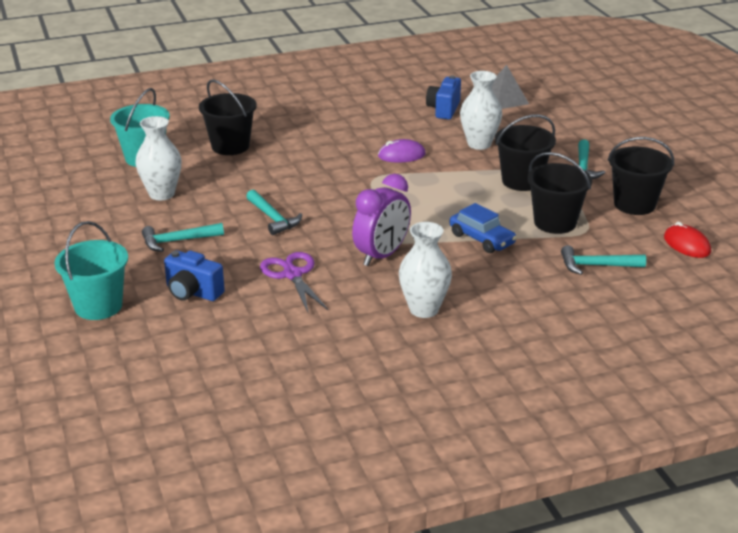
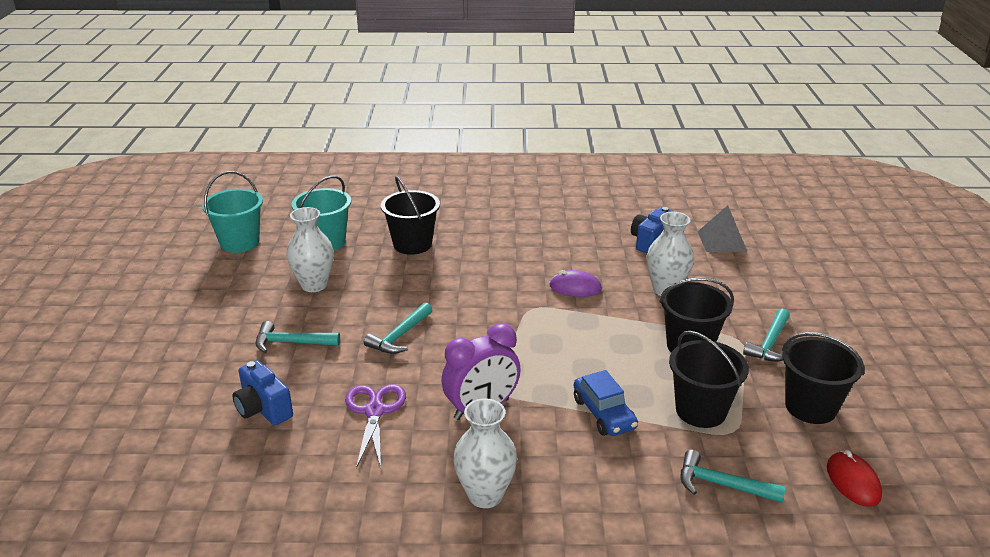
camera: 20 degrees right, 0 degrees up
(98, 306) = (166, 403): turquoise bucket -> turquoise bucket (239, 242)
(273, 218) = (399, 336): turquoise hammer -> turquoise hammer turned 45 degrees clockwise

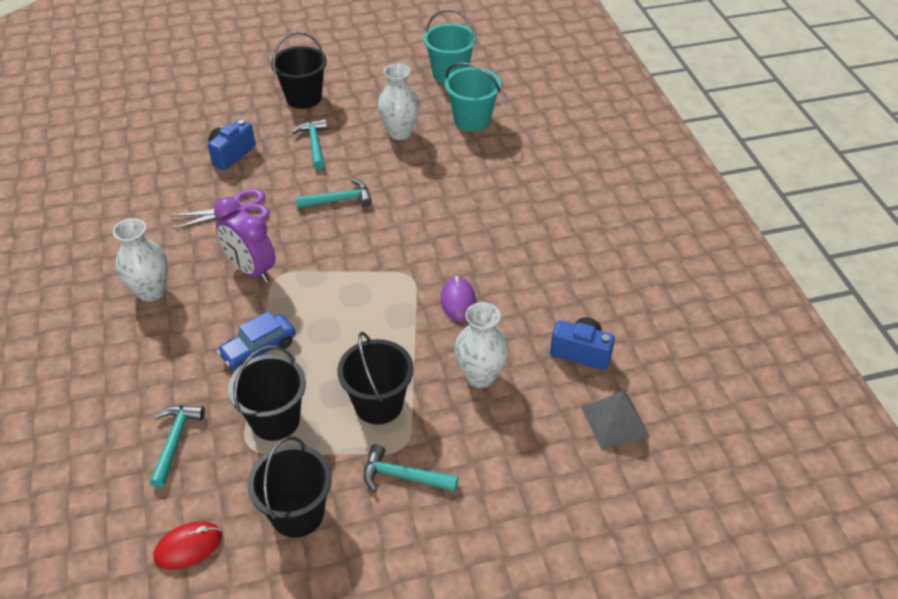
camera: 75 degrees right, 15 degrees up
(399, 336) = (339, 200): turquoise hammer -> turquoise hammer turned 150 degrees clockwise
(412, 244) = (492, 172): black bucket -> black bucket (304, 98)

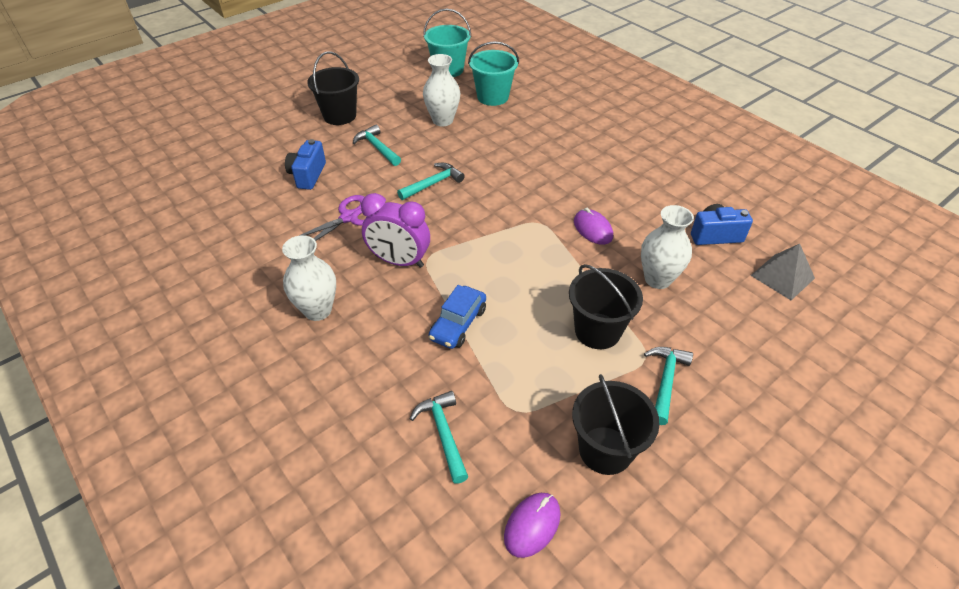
camera: 25 degrees left, 0 degrees up
(188, 547) = (532, 525): red mouse -> purple mouse
(275, 420) = (521, 378): black bucket -> none
(403, 476) = (665, 381): turquoise hammer -> turquoise hammer turned 120 degrees clockwise

